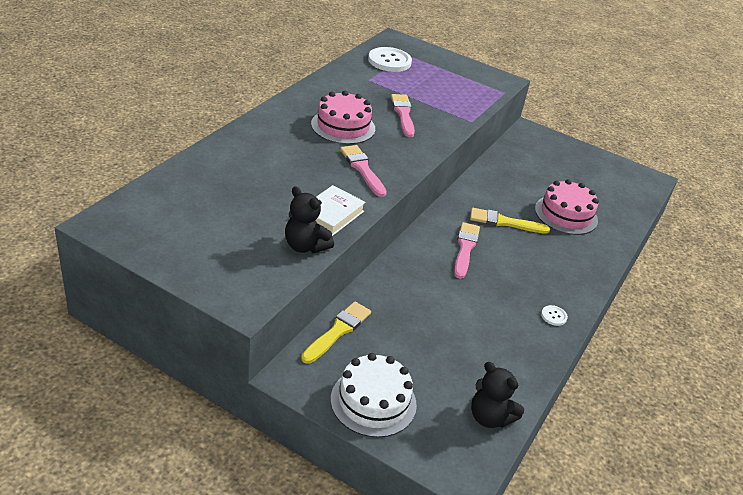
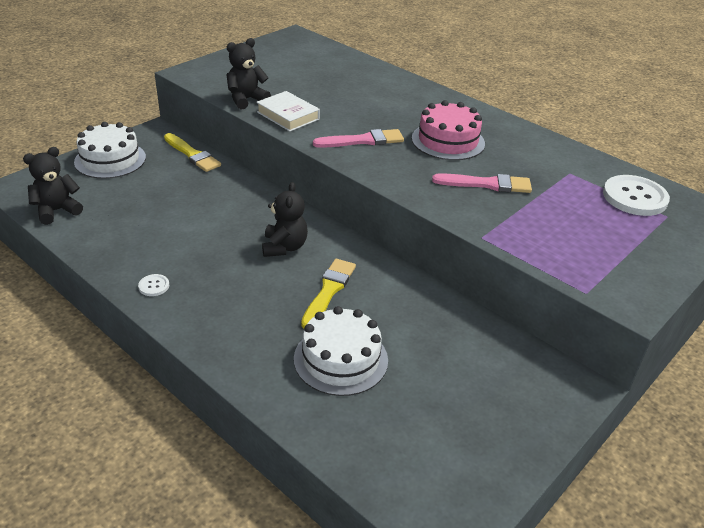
camera: 105 degrees right, 0 degrees up
(465, 248) = (284, 247): pink brush -> black teddy bear
(566, 214) = (340, 359): pink cake -> white cake

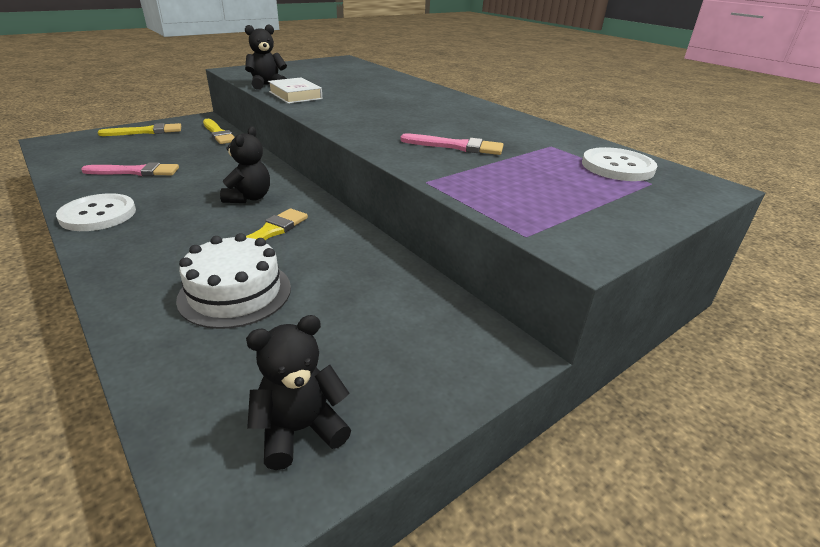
camera: 10 degrees right, 5 degrees down
(57, 211) = (67, 158): black teddy bear -> black teddy bear (300, 430)
(110, 160) = (146, 131): white cake -> yellow brush
(154, 286) = (98, 214): white button -> white button, size x2.23
(363, 141) = (352, 113): pink brush -> pink brush (136, 172)
(448, 141) = (435, 118): pink cake -> none

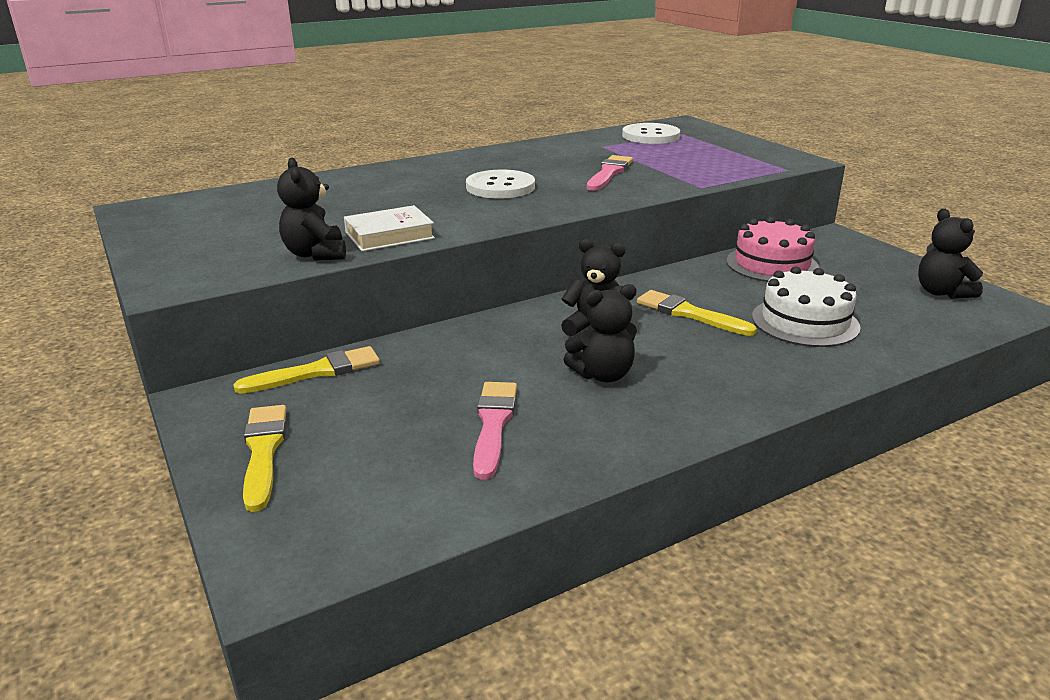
camera: 80 degrees left, 5 degrees down
(98, 214) = (655, 426): white button -> white button (500, 187)
(177, 199) = (603, 375): none -> black teddy bear
(387, 288) = (772, 264): none -> pink cake

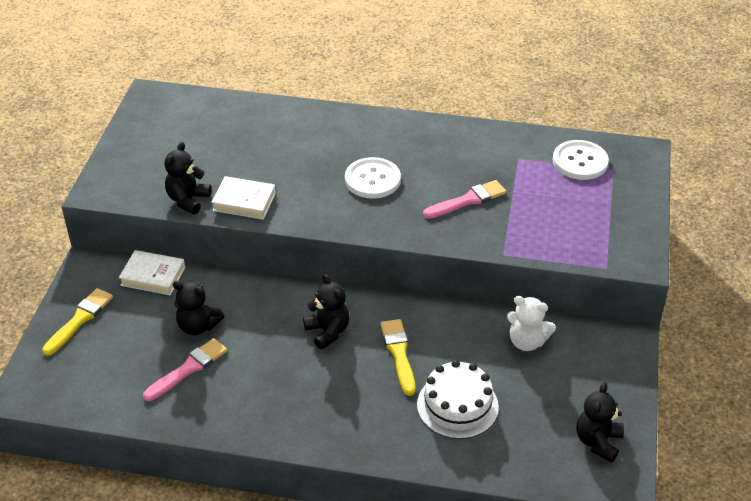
camera: 40 degrees right, 15 degrees up
(316, 372) = (153, 276): yellow brush -> white book
(603, 375) = (282, 370): black teddy bear -> black teddy bear (198, 326)
(772, 264) = (527, 342): pink cake -> white teddy bear

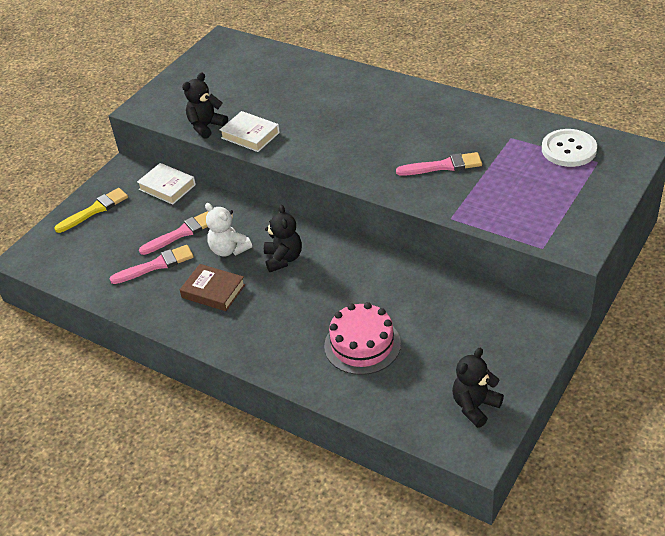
camera: 25 degrees right, 0 degrees up
(198, 326) = (181, 233): black teddy bear -> pink brush
(269, 384) = (213, 291): none -> brown book
(372, 180) = (368, 135): white button -> none
(398, 353) = (334, 289): yellow brush -> none
(457, 405) = (362, 345): white cake -> pink cake
(527, 342) = (454, 304): white teddy bear -> white teddy bear (229, 250)

